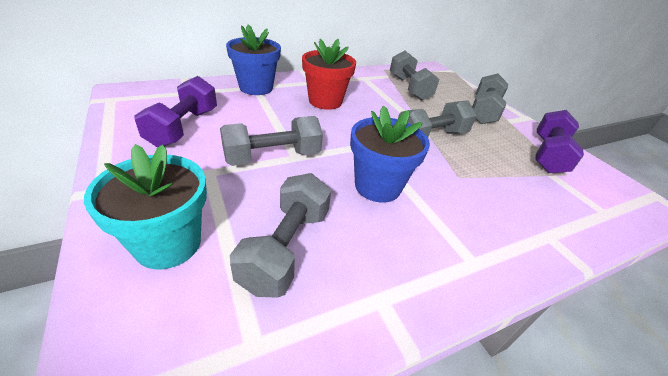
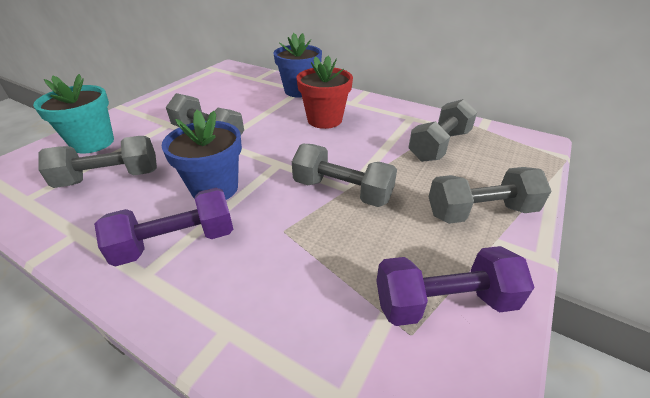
camera: 60 degrees right, 0 degrees up
(184, 127) = (210, 97): purple dumbbell -> purple dumbbell (176, 242)

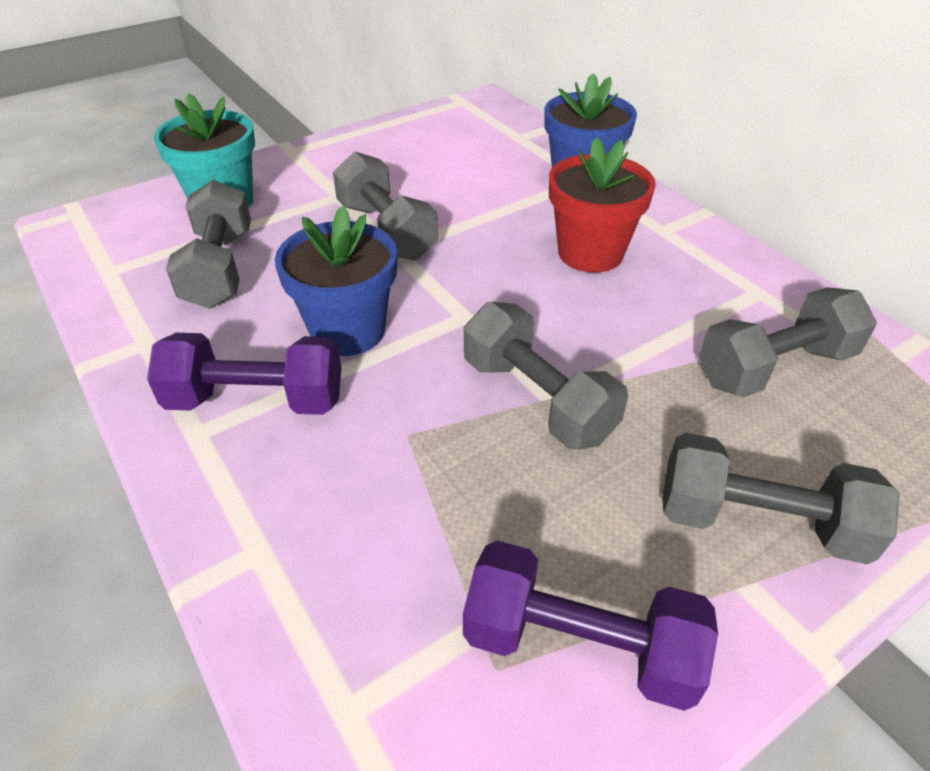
camera: 25 degrees right, 5 degrees up
(110, 178) = (219, 268): grey dumbbell -> grey dumbbell turned 75 degrees clockwise

